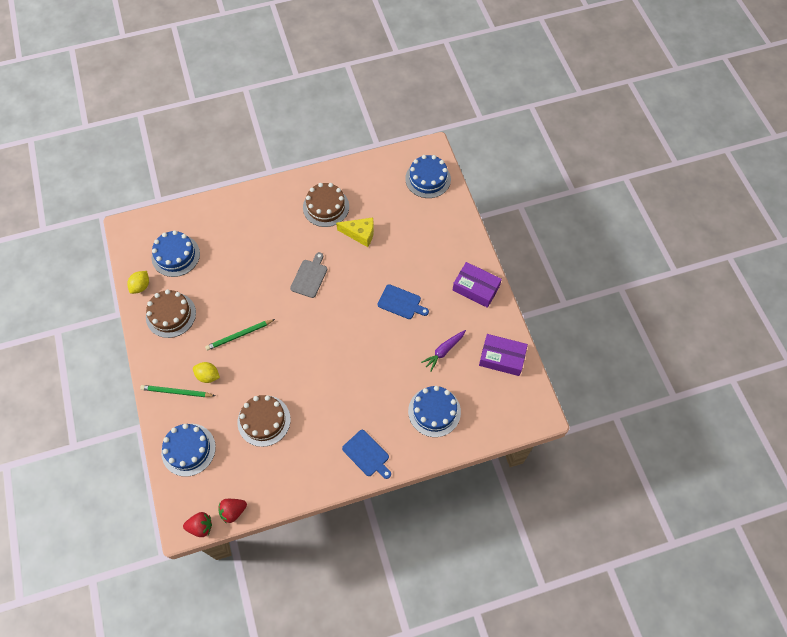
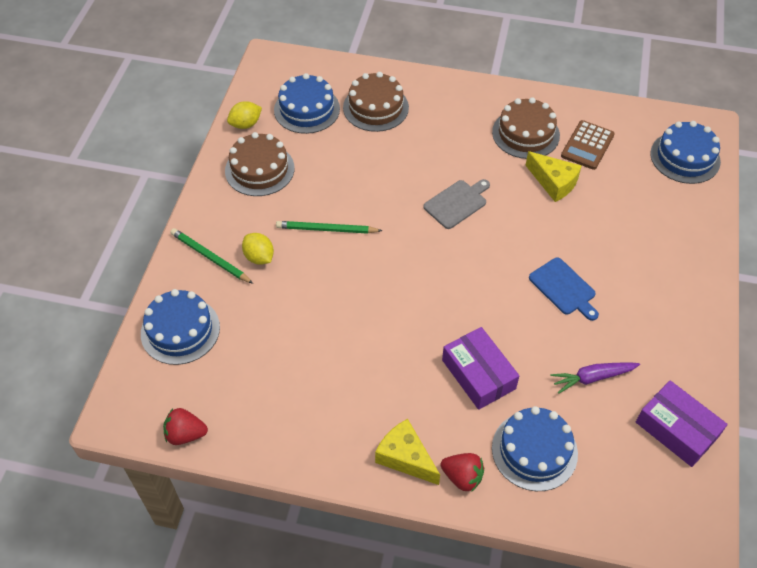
camera: 30 degrees right, 10 degrees down
(200, 526) = (134, 431): red strawberry -> red strawberry (462, 477)
(264, 420) = (294, 343): brown cake -> brown cake (375, 107)
(367, 197) = (587, 145): none -> brown calculator
(367, 454) = (405, 457): blue cutting board -> yellow cheese
(476, 288) = (684, 319): purple box -> purple box (478, 374)

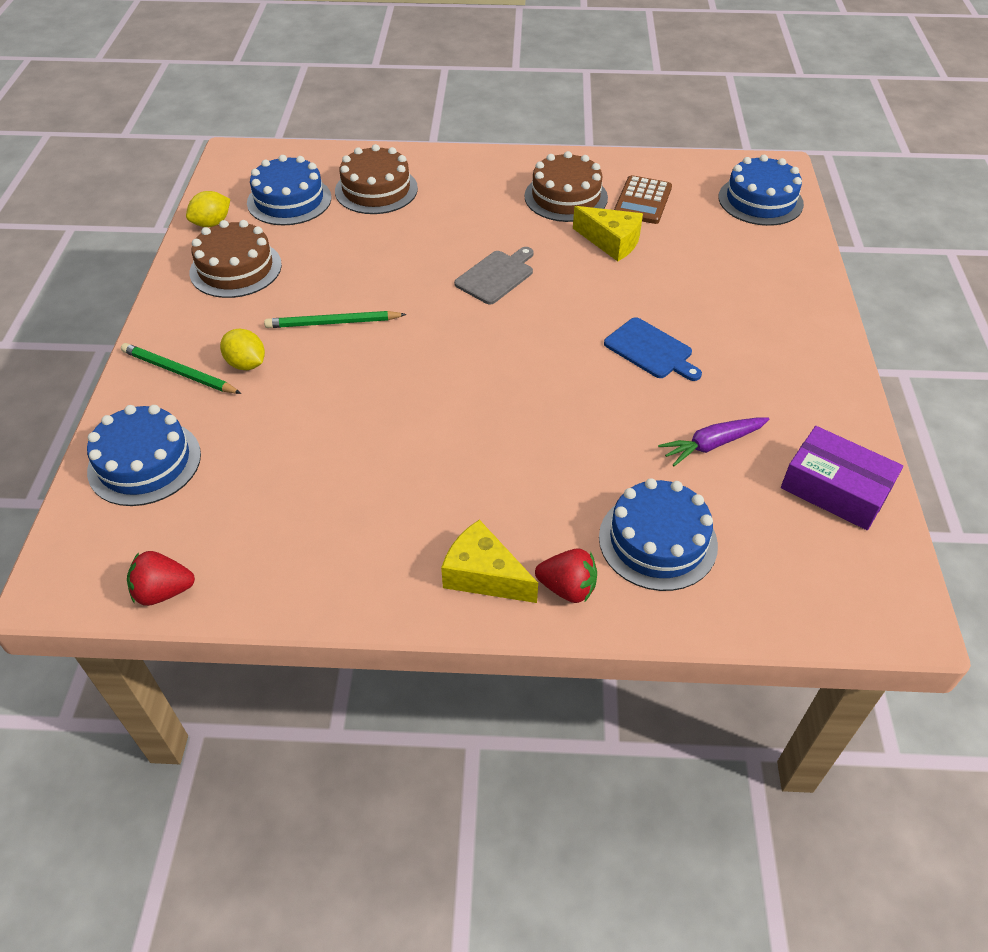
camera: 10 degrees left, 5 degrees down
(478, 374) = (563, 460): purple box -> none

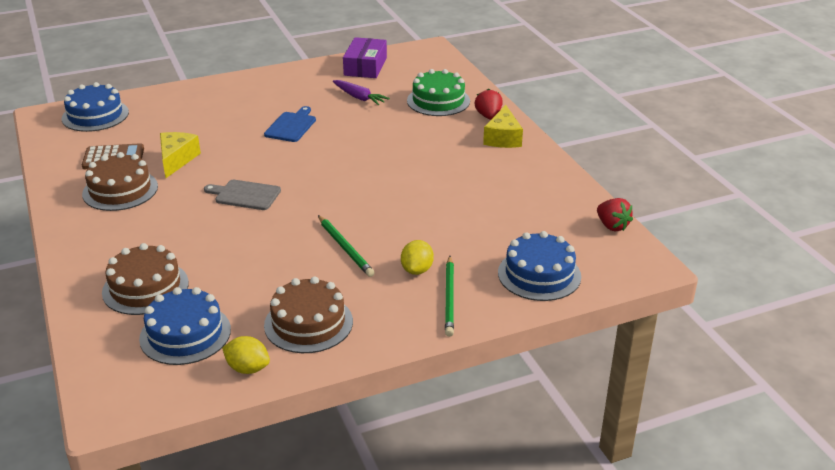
camera: 115 degrees left, 15 degrees down
(657, 541) = (438, 101): blue cake -> green cake

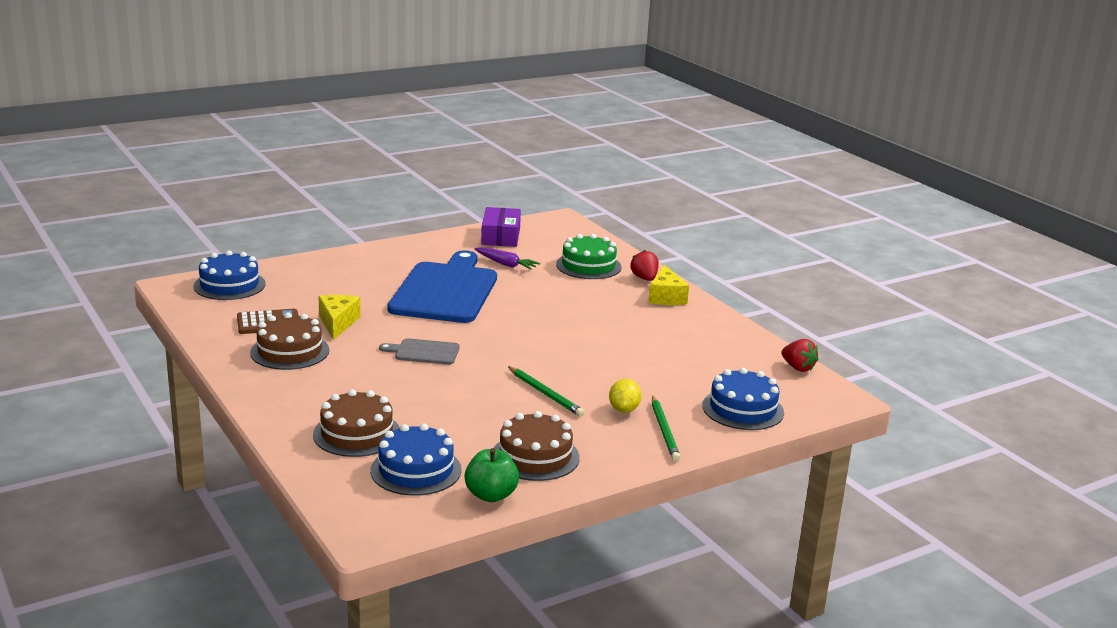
camera: 10 degrees left, 10 degrees down
(248, 368) = (491, 495): yellow lemon -> green apple
(291, 126) = (446, 291): blue cutting board -> blue cutting board, size x2.25

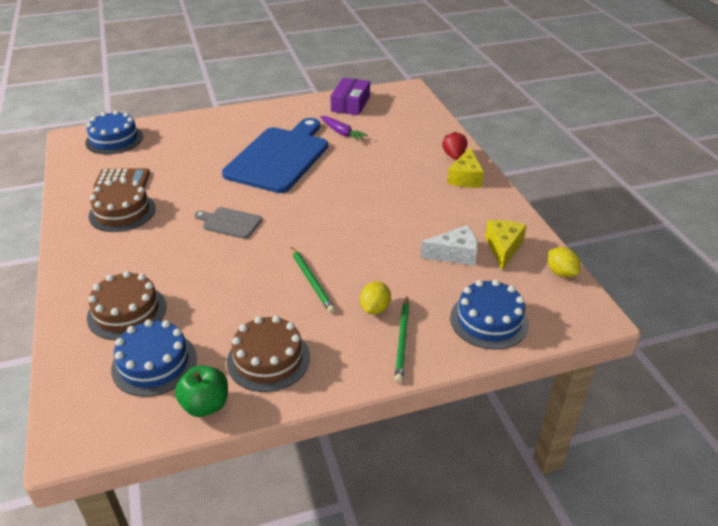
camera: 15 degrees right, 15 degrees up
(337, 323) = (176, 185): yellow cheese -> yellow cheese (503, 248)
(588, 266) = (411, 139): green cake -> none
(684, 361) = (454, 254): none -> white cheese
(798, 368) = (561, 272): red strawberry -> yellow lemon

